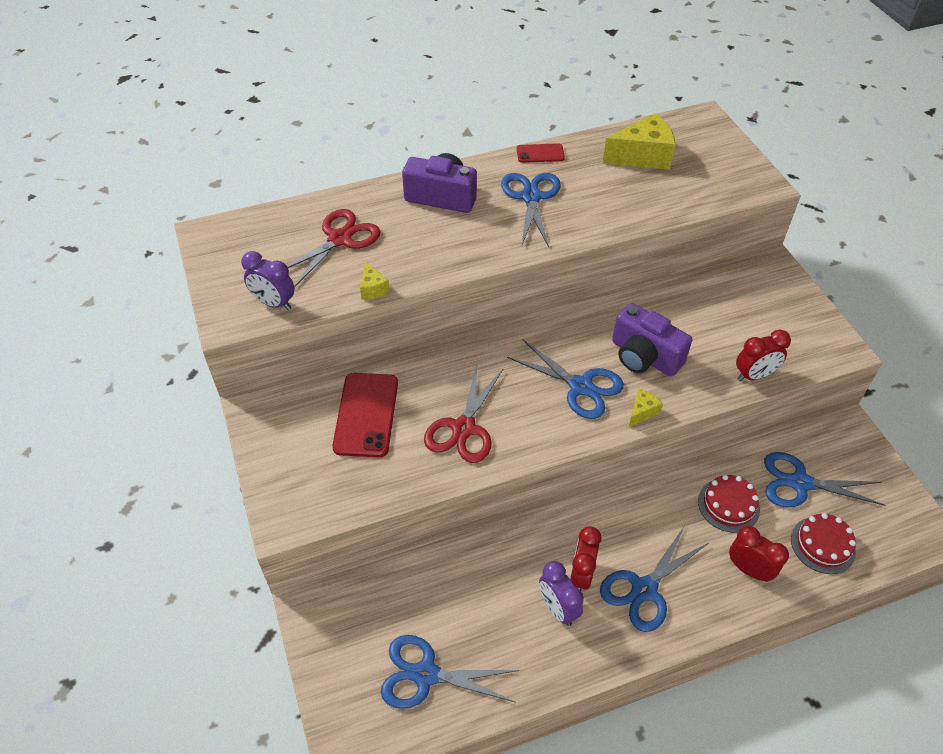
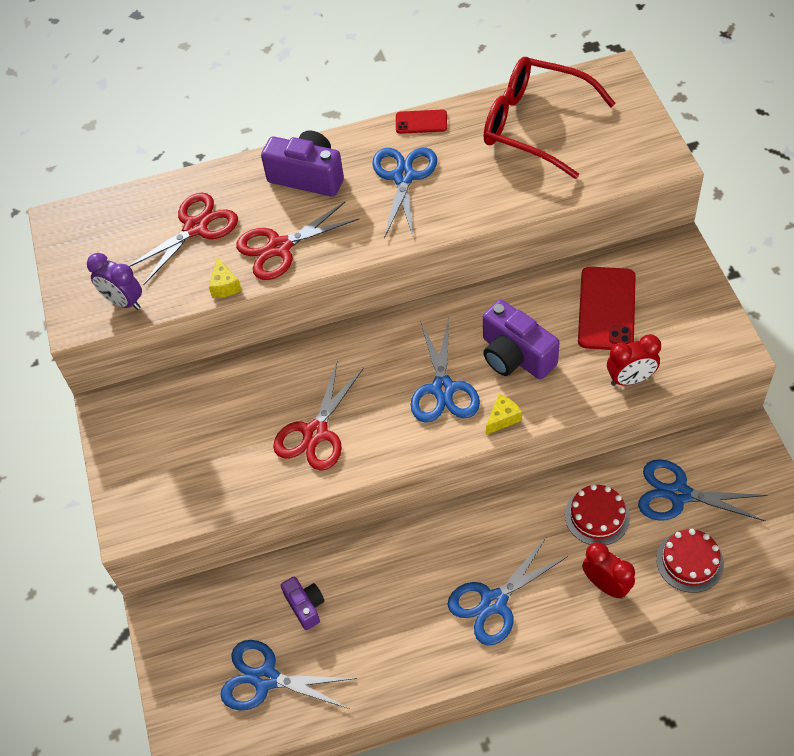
camera: 10 degrees right, 5 degrees up
(366, 415) = (218, 416): red phone -> red phone (607, 309)
(422, 255) = (279, 247): none -> red scissors
(459, 599) = (305, 606): none -> purple camera
(558, 608) = (403, 618): purple clock -> none
(581, 387) = (443, 389): blue scissors -> blue scissors turned 45 degrees clockwise
(581, 575) = (431, 585): red clock -> none
(642, 156) = (534, 125): yellow cheese -> red glasses

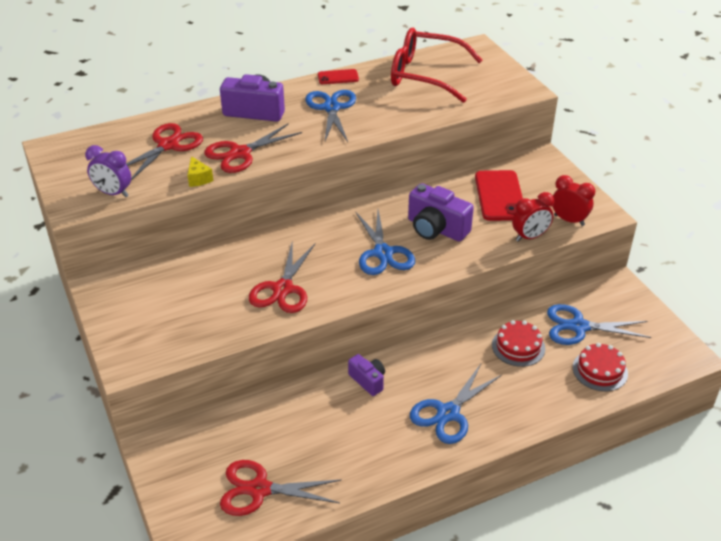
camera: 15 degrees left, 15 degrees down
(265, 678) = (259, 489): blue scissors -> red scissors
(305, 606) = (286, 431): purple camera -> purple camera (368, 381)
(503, 418) = (436, 268): yellow cheese -> none
(606, 585) = (537, 392): red clock -> red clock (569, 220)

